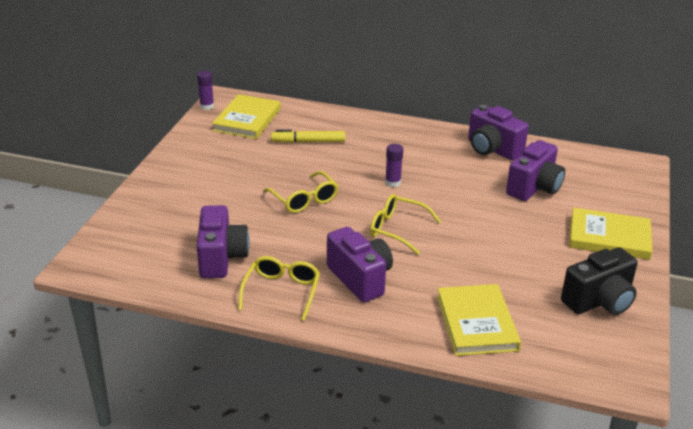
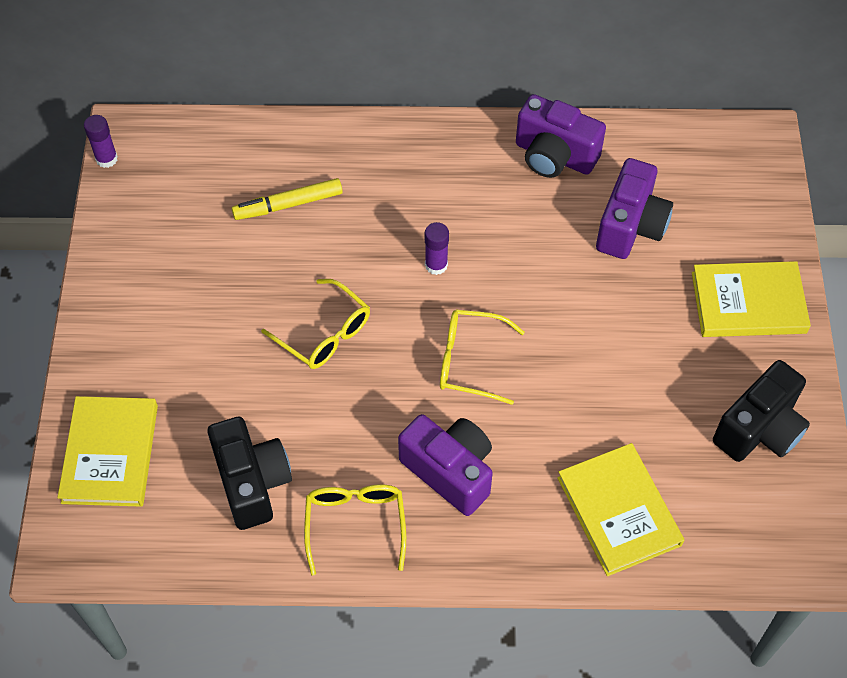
camera: 15 degrees left, 25 degrees up
(221, 258) = (252, 482): purple camera -> black camera
(247, 120) = (180, 176): yellow book -> yellow book (110, 454)

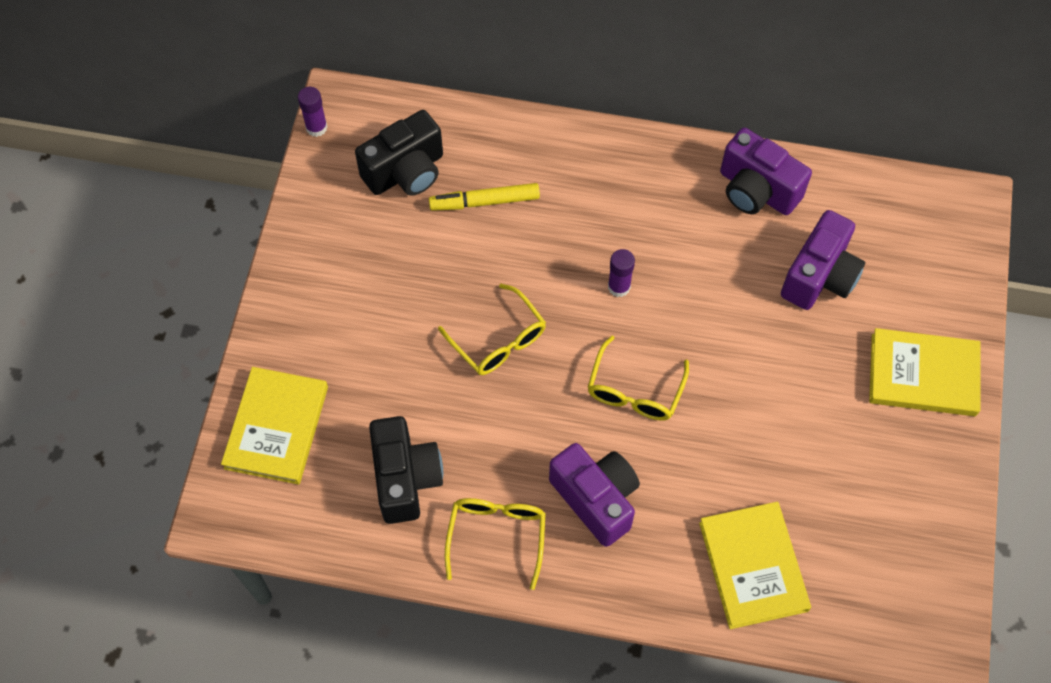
camera: 10 degrees right, 5 degrees up
(469, 361) = (634, 391): yellow glasses -> yellow glasses turned 90 degrees counterclockwise
(759, 429) = (908, 507): black camera -> black camera (406, 172)

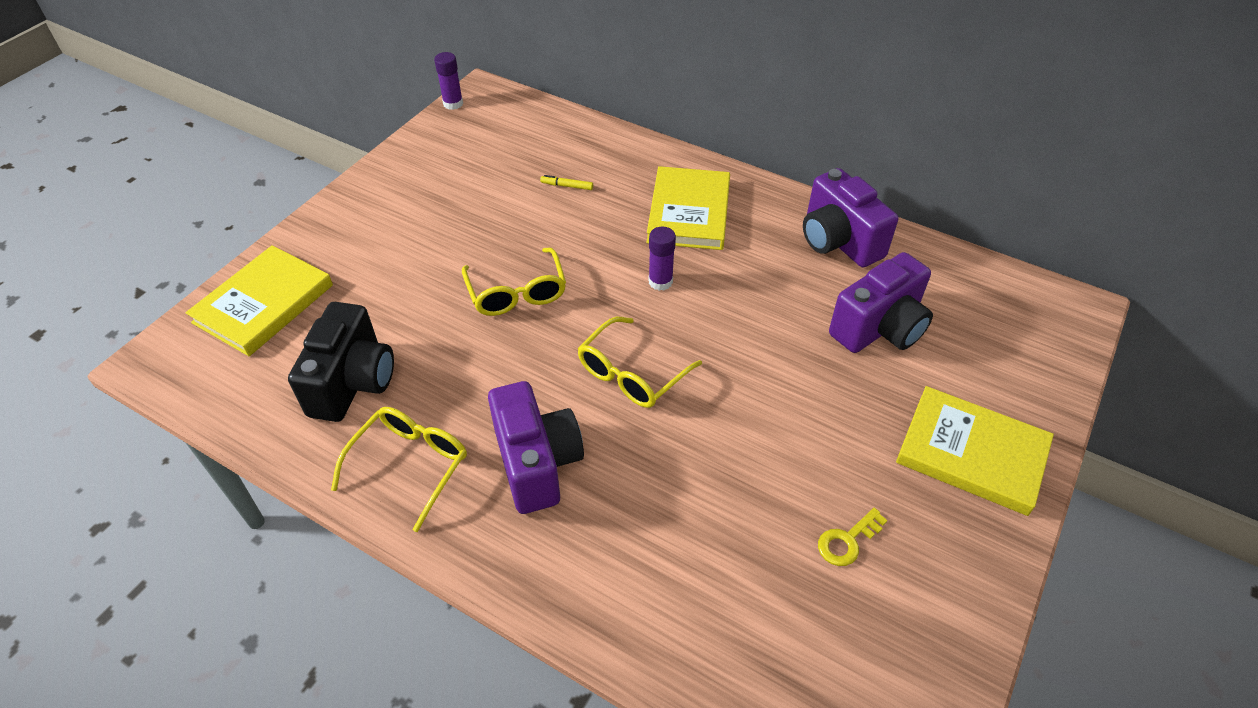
camera: 20 degrees right, 15 degrees down
(406, 172) = (509, 149): black camera -> none
(484, 202) = (567, 186): yellow marker -> yellow marker, size x0.49
(753, 566) = (684, 595): yellow book -> yellow book (689, 212)
(854, 482) = (847, 541): none -> yellow key

